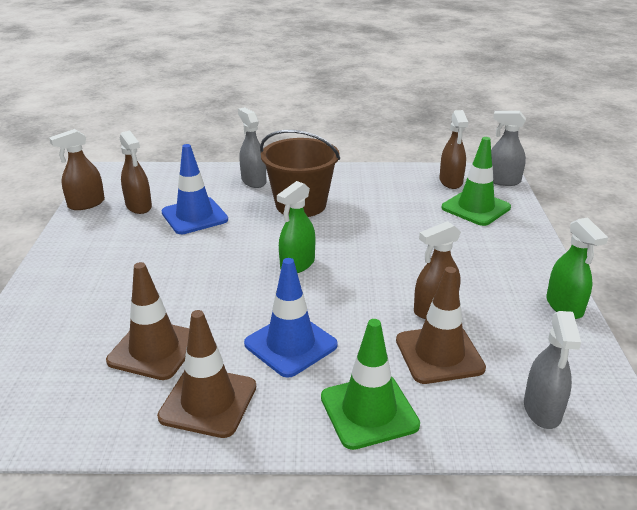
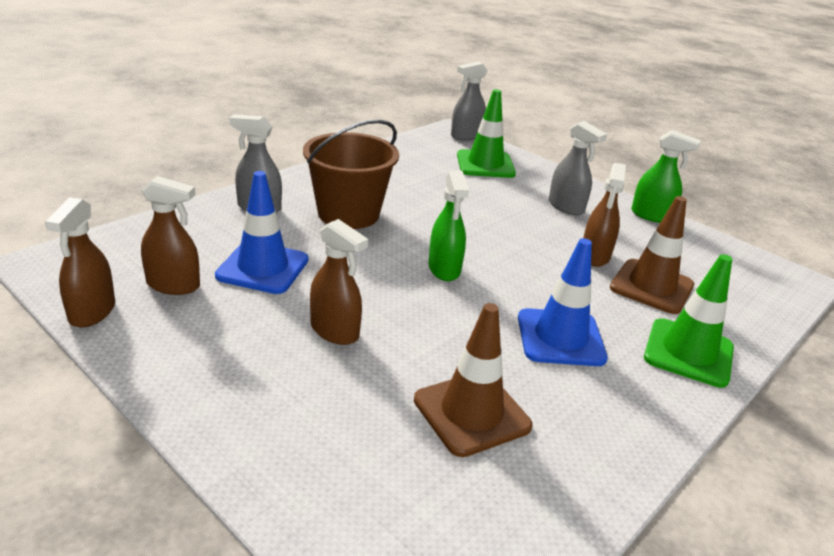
camera: 50 degrees left, 0 degrees up
(208, 402) = (593, 423): brown traffic cone -> none
(450, 182) = (432, 149): brown spray bottle -> brown spray bottle (335, 331)
(542, 410) = (752, 290): grey spray bottle -> grey spray bottle (566, 207)

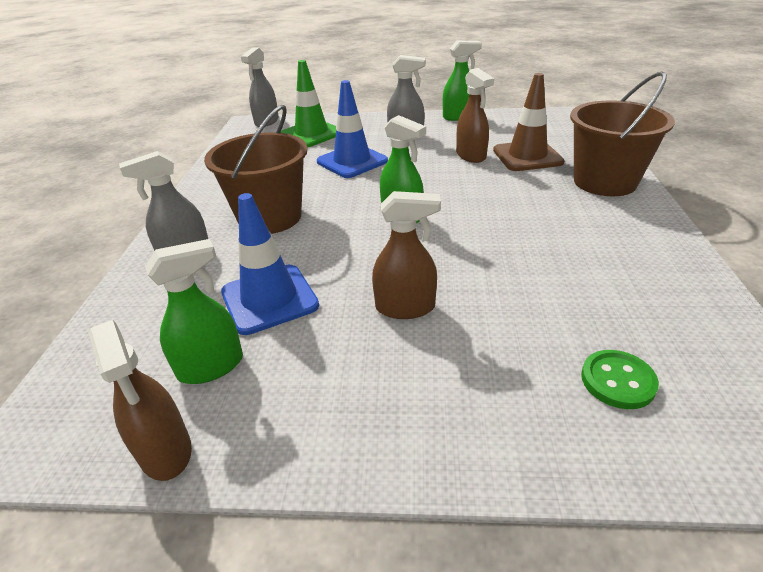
camera: 35 degrees left, 5 degrees up
(173, 285) = (211, 366): brown spray bottle -> green spray bottle
(392, 481) = (617, 381): none -> green button
(471, 413) = (577, 297): brown traffic cone -> none
(560, 338) = (537, 215): blue traffic cone -> blue traffic cone (352, 161)
(688, 353) = (604, 182): green traffic cone -> brown bucket

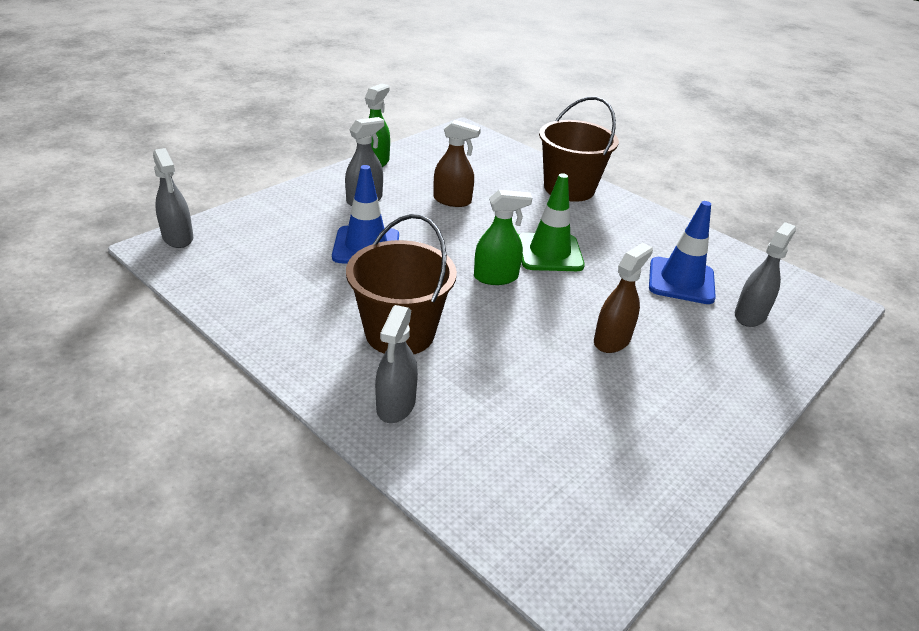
camera: 55 degrees left, 0 degrees up
(165, 451) = (654, 512): brown spray bottle -> none
(211, 366) = (583, 455): green spray bottle -> none
(269, 299) = (529, 391): blue traffic cone -> blue traffic cone (681, 281)
(311, 134) = (265, 233): green traffic cone -> green traffic cone (549, 253)
(527, 156) = (491, 185): brown traffic cone -> none
(617, 381) = (750, 315): green button -> grey spray bottle

